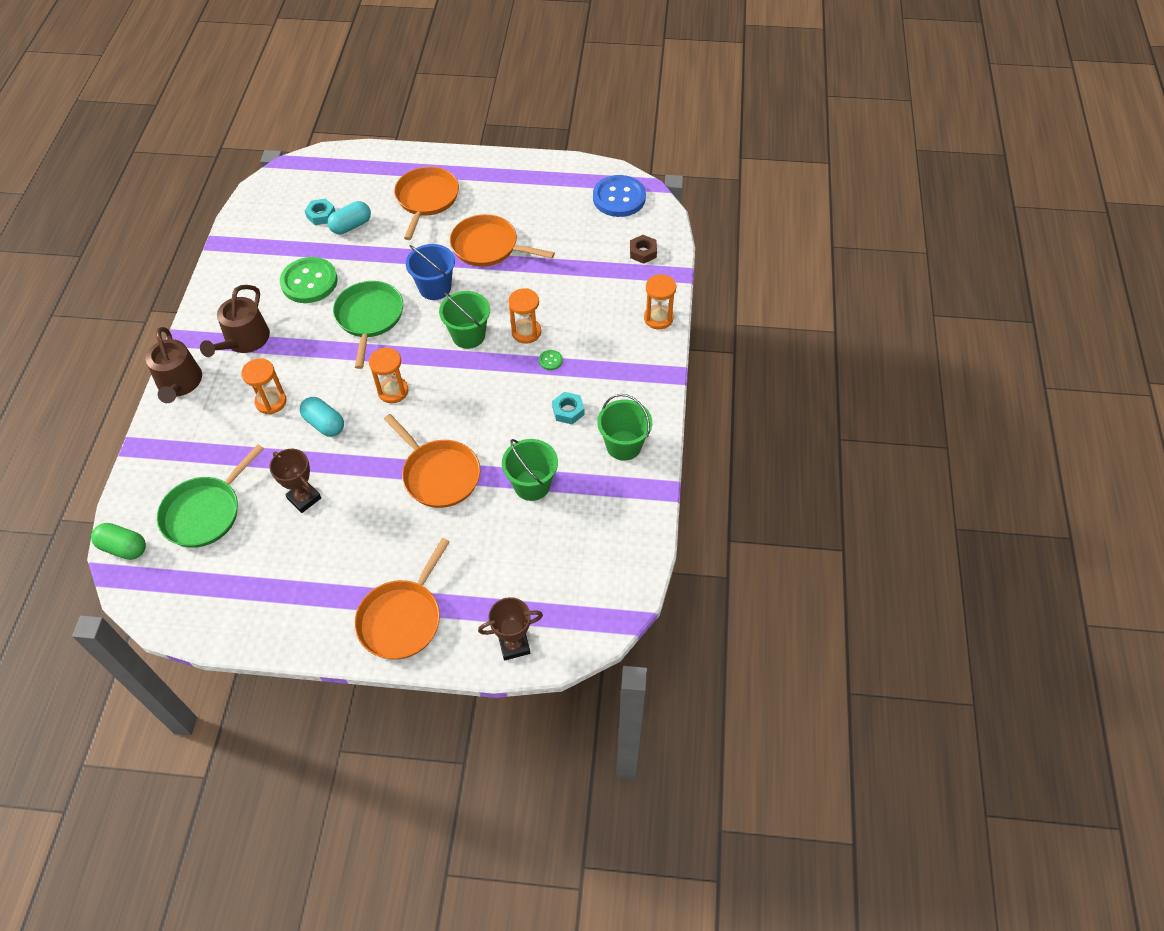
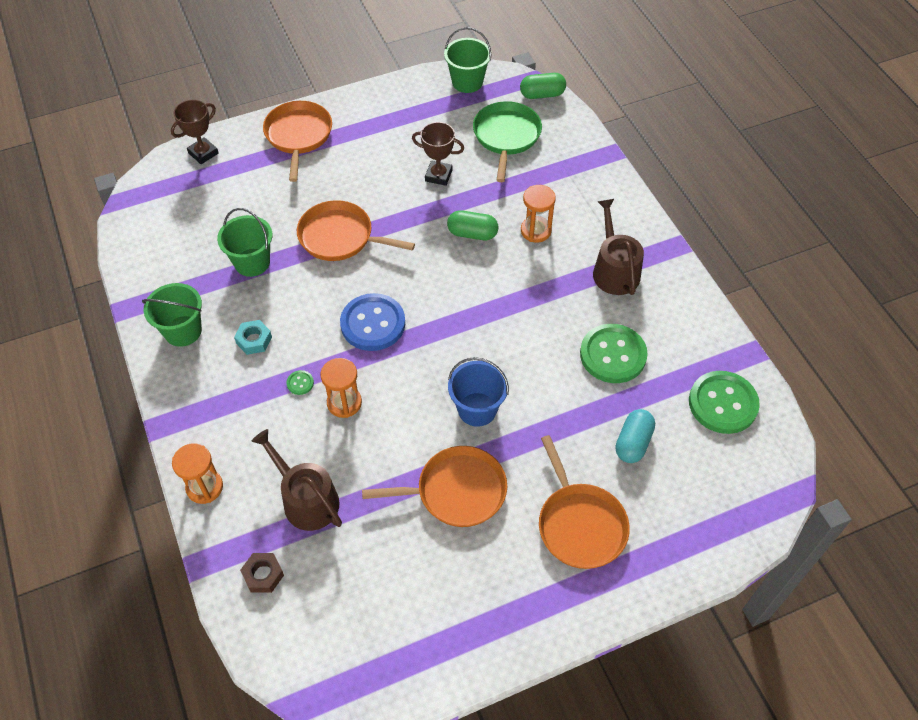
camera: 150 degrees right, 0 degrees up
(179, 383) = (629, 211): brown watering can -> brown watering can (306, 499)
(270, 223) = (722, 403): none -> green button
(321, 215) = (679, 440): turquoise nut -> none
(324, 424) = (472, 233): turquoise capsule -> green capsule
(369, 317) = (518, 345): green pan -> none
(393, 391) = (435, 286): orange hourglass -> none
(468, 335) = (402, 372): green bucket -> green bucket (467, 82)
(619, 198) = (336, 654): blue button -> blue button (373, 324)

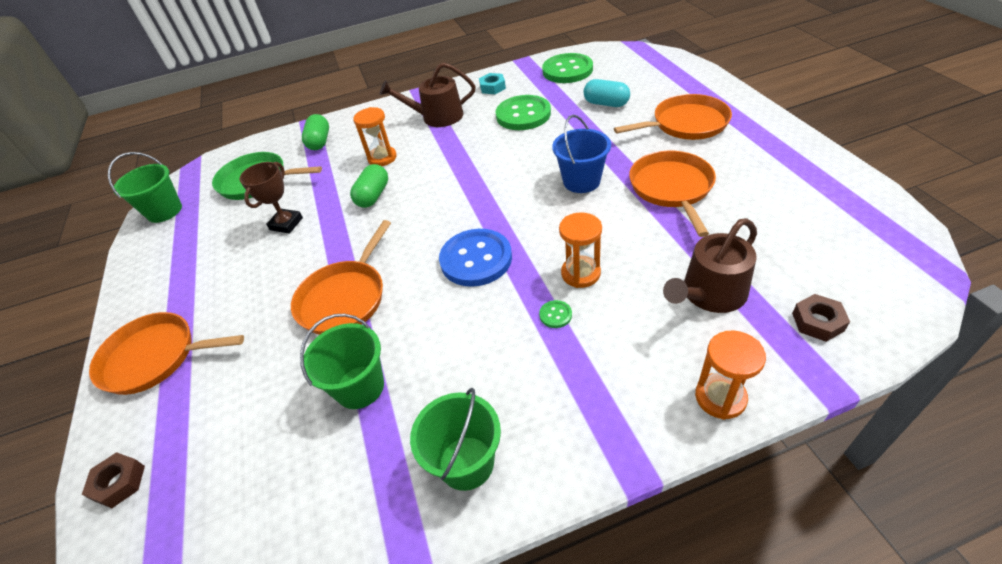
camera: 80 degrees left, 10 degrees down
(203, 153) = (119, 483): brown trophy -> brown nut
(254, 340) = (490, 369): turquoise nut -> turquoise nut (492, 87)
(542, 94) = (215, 162): green capsule -> green capsule (319, 142)

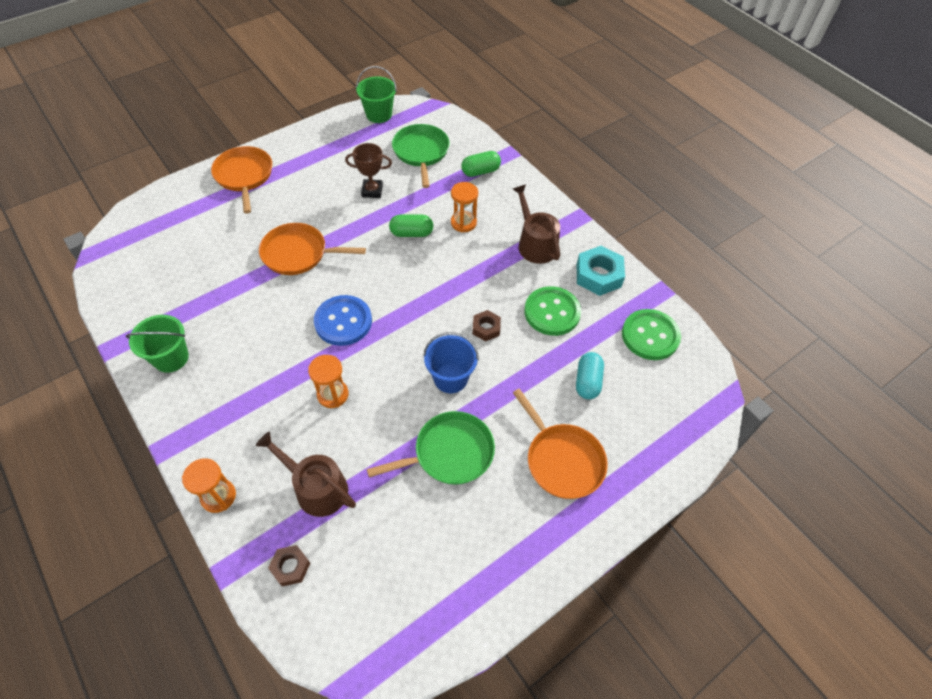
camera: 65 degrees right, 10 degrees up
(119, 483) = (161, 202): brown nut -> brown nut (486, 328)
(360, 387) = (224, 287): green bucket -> none
(492, 87) = (598, 275): turquoise nut -> turquoise nut, size x1.73
(555, 315) = (289, 384): green button -> none
(672, 188) = (450, 453): orange pan -> green pan

